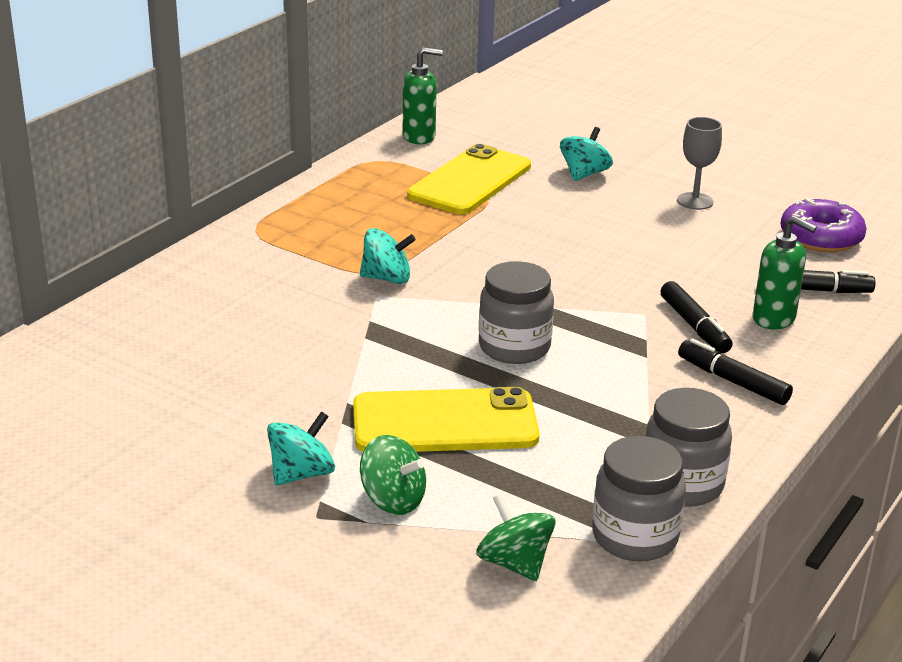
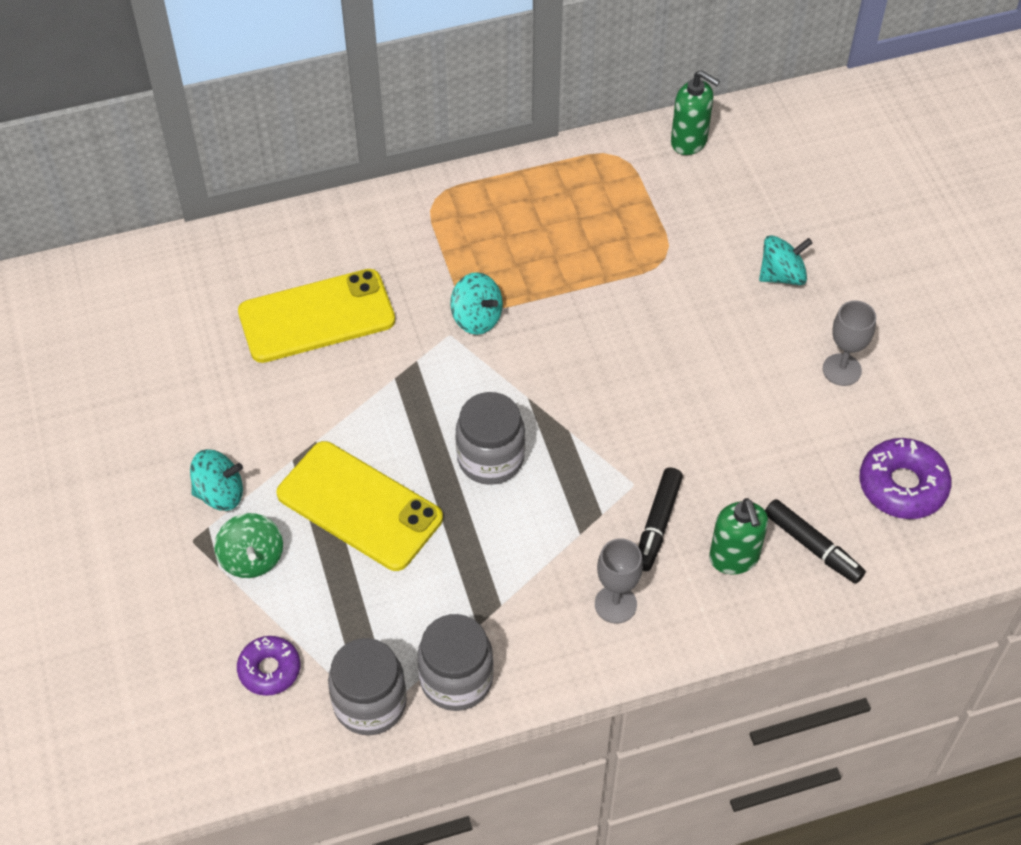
camera: 40 degrees right, 25 degrees up
(470, 181) = (670, 229): yellow phone -> yellow phone (316, 316)
(514, 563) = (269, 669): green spinning top -> purple donut
(733, 381) = (615, 604): black marker -> grey goblet

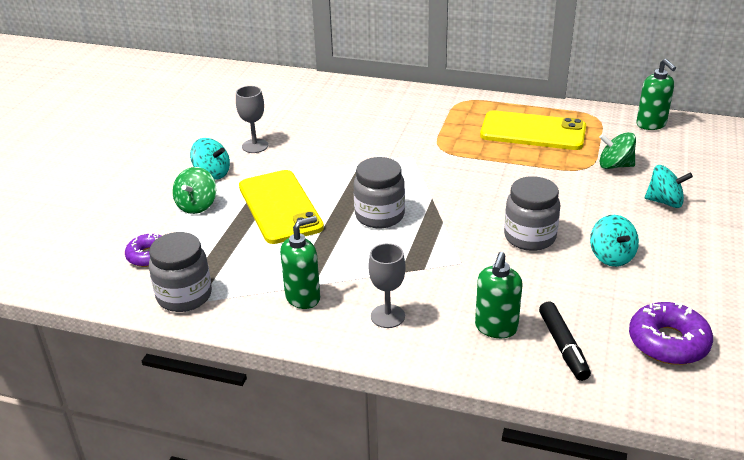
camera: 35 degrees right, 20 degrees down
(316, 316) = (344, 124): yellow phone -> yellow phone (533, 131)
(456, 679) = (246, 308): grey jar -> grey jar (529, 237)
(477, 318) = (436, 154): turquoise spinning top -> turquoise spinning top (611, 256)
(505, 629) = (303, 297): none -> green soap dispenser
(658, 524) = (458, 288): black marker -> none
(694, 238) = (615, 165): none -> green spinning top
(842, 370) = (671, 262): grey goblet -> grey goblet (255, 146)

